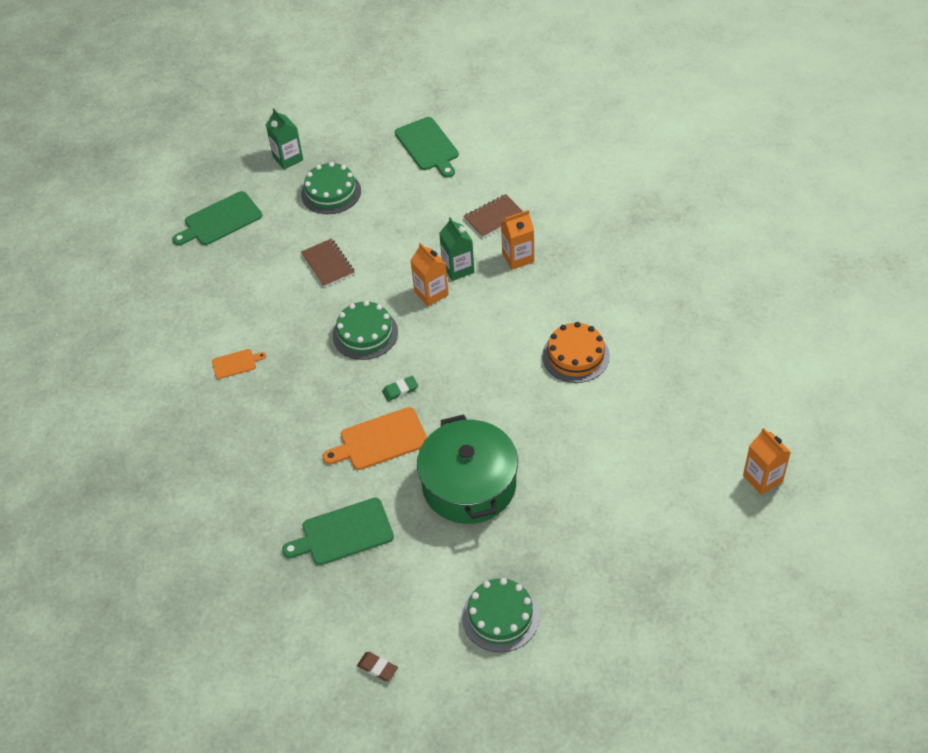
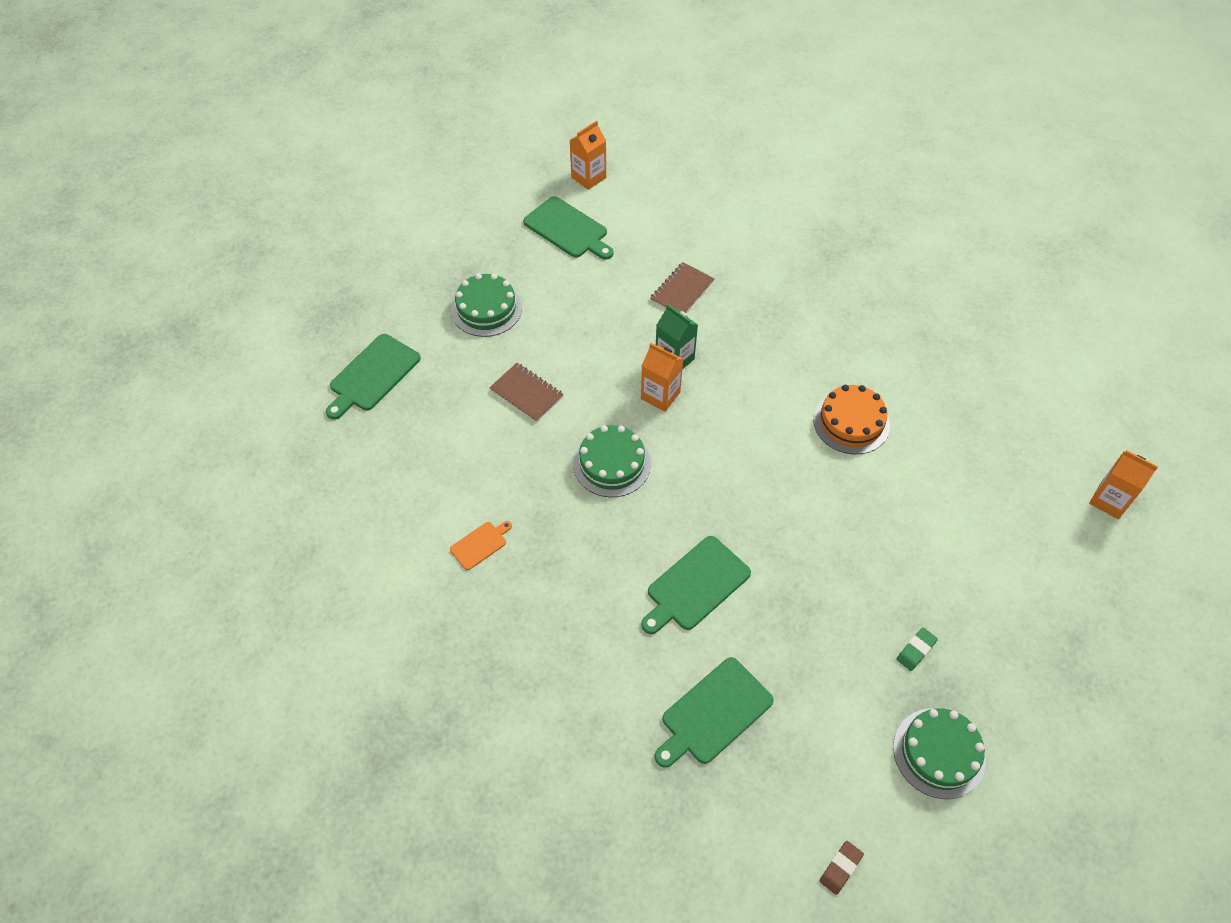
camera: 25 degrees left, 5 degrees up
(288, 158) = (416, 282): green carton -> none
(377, 668) = (840, 868): brown eraser -> brown eraser turned 60 degrees counterclockwise
(380, 440) = (695, 586): orange cutting board -> green cutting board
(400, 390) = (686, 518): green eraser -> green eraser (916, 650)
(469, 485) = (821, 607): green pot -> none
(518, 257) = (731, 329): orange carton -> orange carton (588, 177)

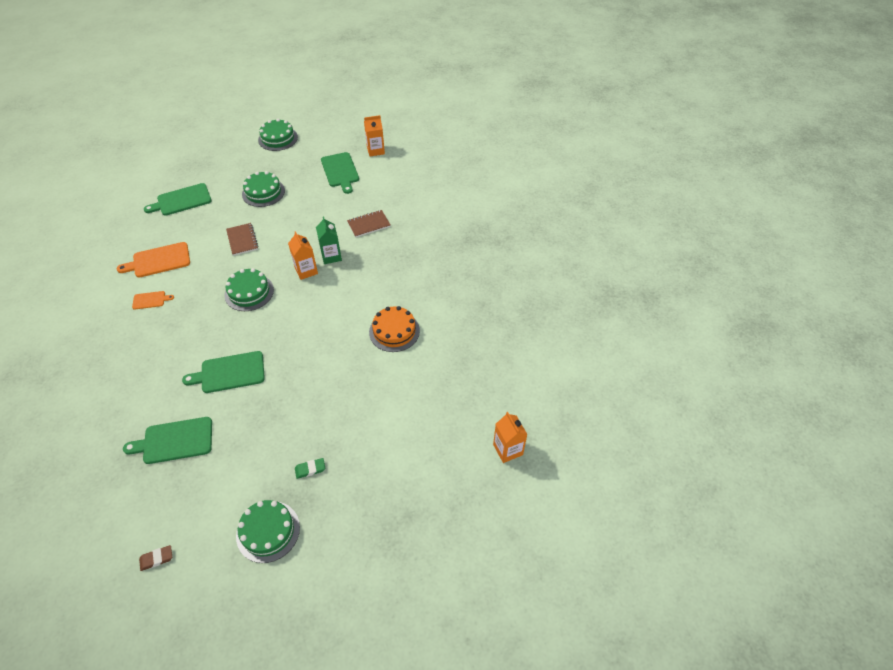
camera: 30 degrees right, 5 degrees down
(425, 216) = (278, 138): none -> green cake
(432, 481) = (159, 260): none -> orange cutting board

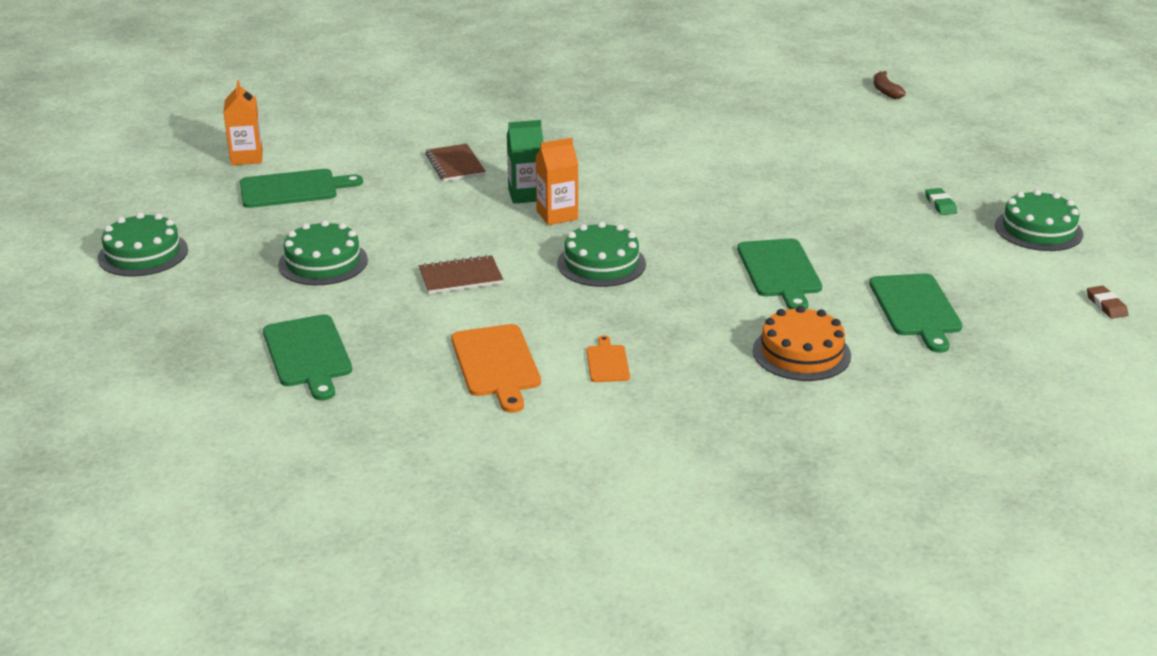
camera: 85 degrees left, 20 degrees down
(394, 331) = (697, 149): orange cake -> orange cake (801, 353)
(508, 449) = (885, 91): orange carton -> brown banana

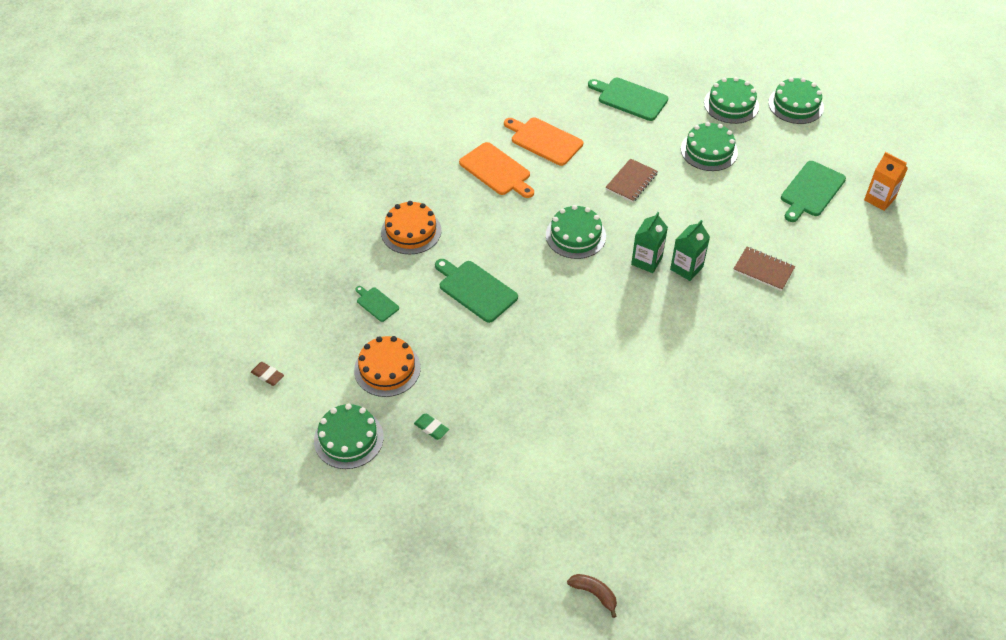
camera: 140 degrees right, 20 degrees up
(207, 288) = (731, 104): none -> green cake
(557, 215) = (646, 261): orange carton -> green carton
(607, 362) = (497, 170): orange cutting board -> orange cutting board, size x1.84
(916, 308) = (376, 303): green cutting board -> green cutting board, size x0.54
(951, 256) = (387, 369): none -> orange cake

